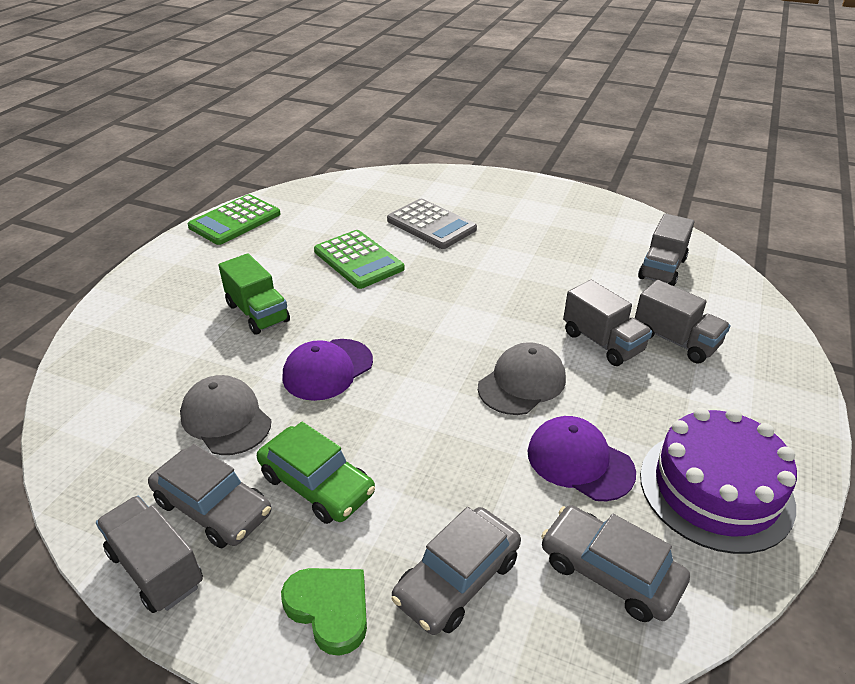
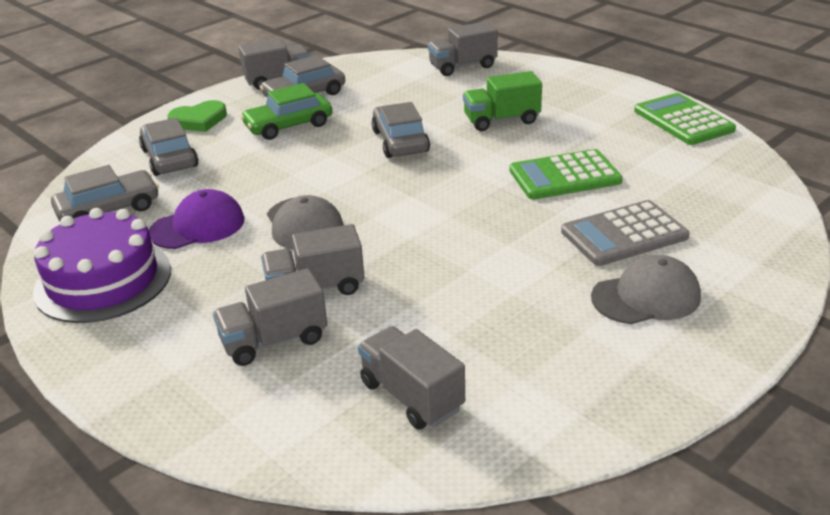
camera: 115 degrees right, 5 degrees down
(103, 375) = (462, 66): none -> grey truck
(226, 418) = (379, 102): grey cap -> grey cap (646, 297)
(328, 369) = (400, 141): purple cap -> grey car

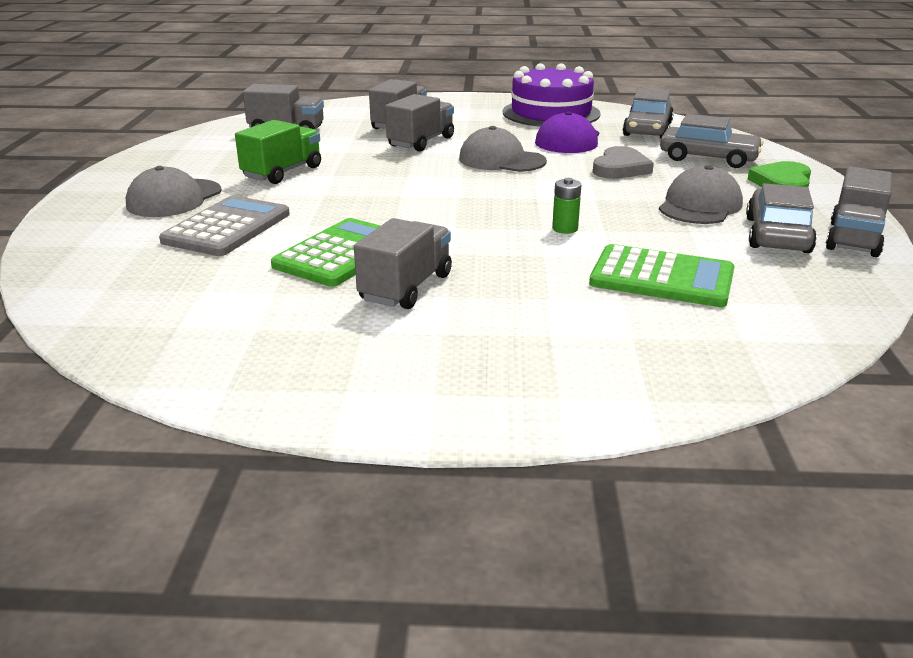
camera: 135 degrees right, 5 degrees down
(248, 175) = (620, 168): none -> grey heart
(288, 125) = (700, 205): green car -> grey cap
(400, 141) = (565, 229): grey car -> green battery
(462, 66) = (722, 349): grey truck -> grey truck (406, 287)
(501, 120) = (507, 287): green truck -> green truck (282, 172)
(683, 120) = (258, 381): green calculator -> green calculator (662, 278)

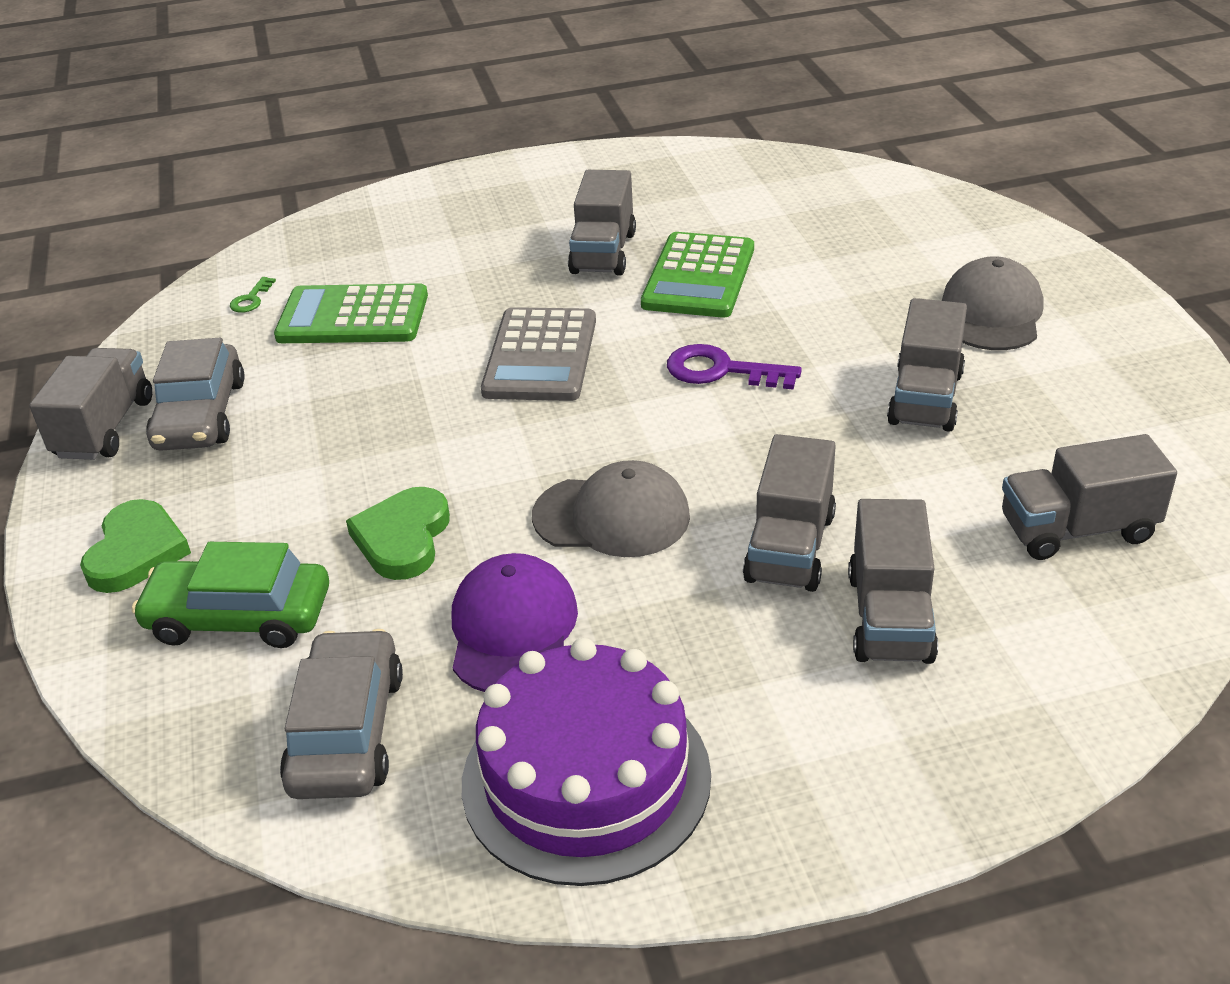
camera: 165 degrees right, 10 degrees up
(227, 228) = (862, 283): grey calculator -> grey calculator (540, 356)
(282, 172) = (925, 398): green truck -> grey truck
(386, 200) = (721, 371): none -> purple key
(565, 229) = (467, 368): green battery -> none
(620, 168) = (403, 538): grey heart -> green heart
(700, 205) = (286, 457): grey cap -> none
(708, 158) = (239, 616): grey car -> green car
(773, 311) = (251, 299): none -> green key

